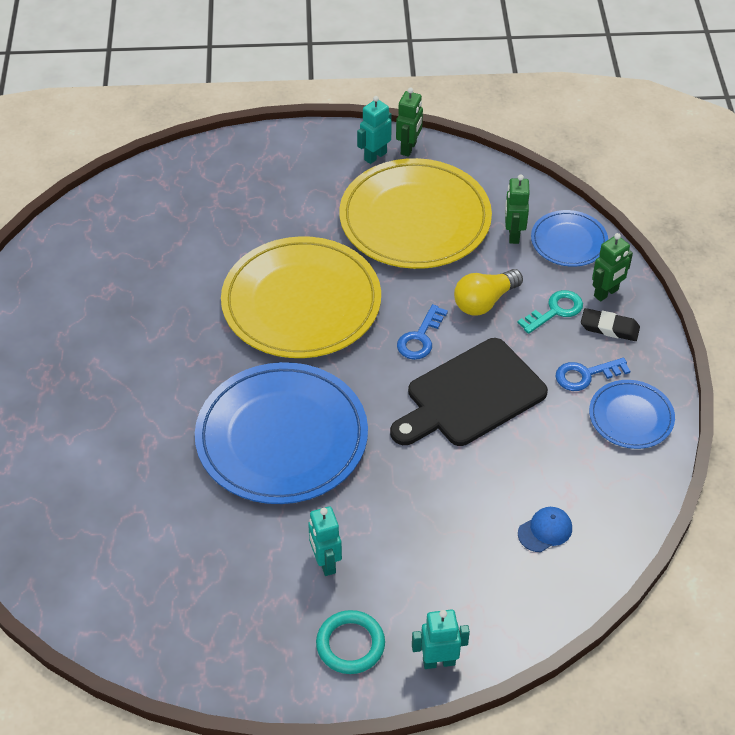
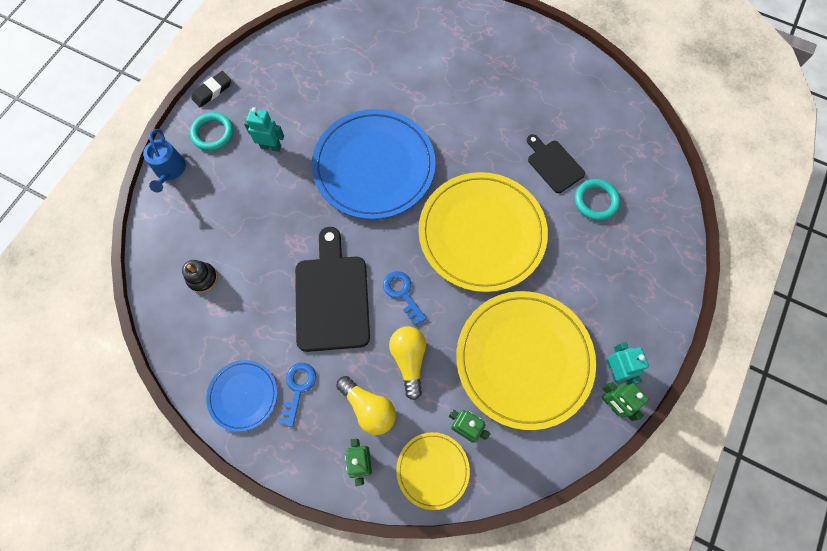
camera: 120 degrees right, 20 degrees up
(171, 276) = (553, 164): none -> black cutting board
(197, 226) = (596, 201): none -> turquoise ring
(438, 661) = (170, 170): turquoise robot -> blue watering can
(545, 530) = (202, 278): blue cap -> black stacking toy
(555, 311) = (368, 408): turquoise key -> yellow light bulb
(569, 241) = (432, 470): blue plate -> yellow plate
(609, 328) = (327, 438): black eraser -> black eraser (212, 91)

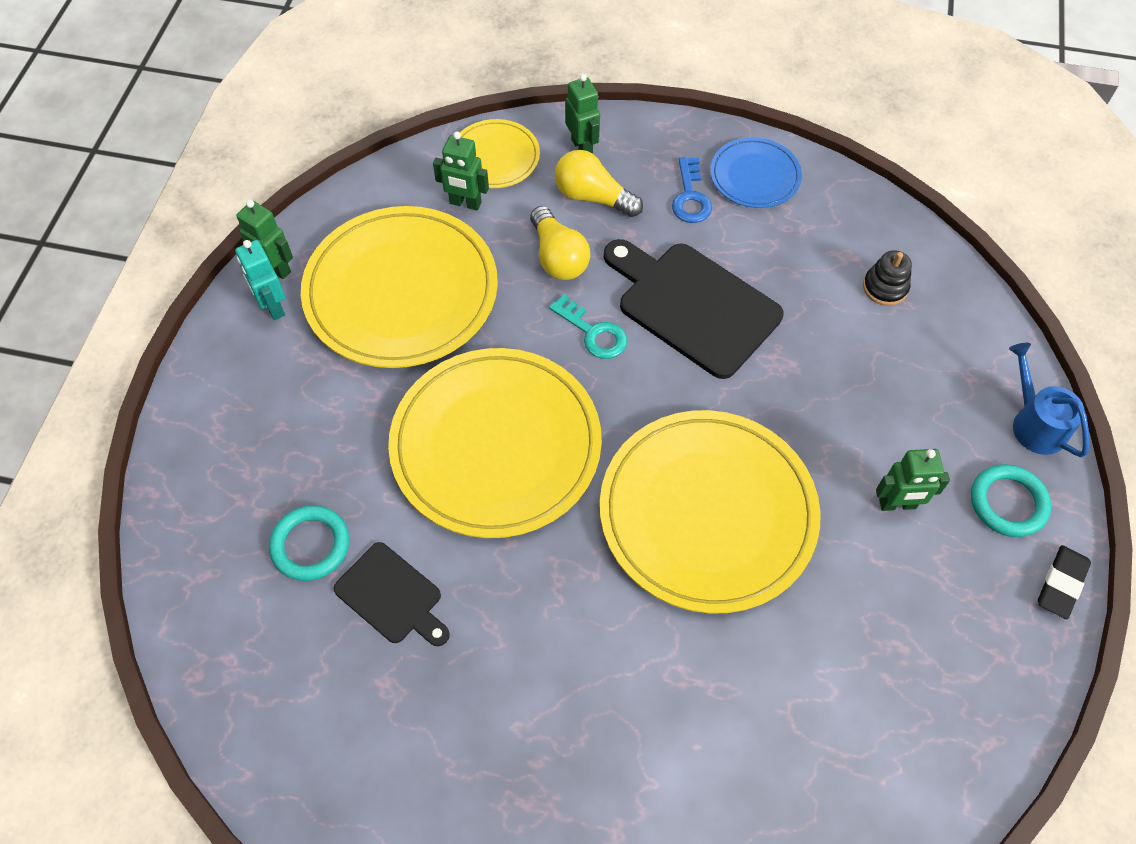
camera: 165 degrees right, 10 degrees down
(271, 146) = (897, 504): turquoise robot -> green robot
(332, 297) = (692, 306): black cutting board -> black cutting board turned 150 degrees clockwise
(374, 166) = (707, 513): blue plate -> yellow plate
(402, 293) = (593, 333): blue key -> turquoise key

